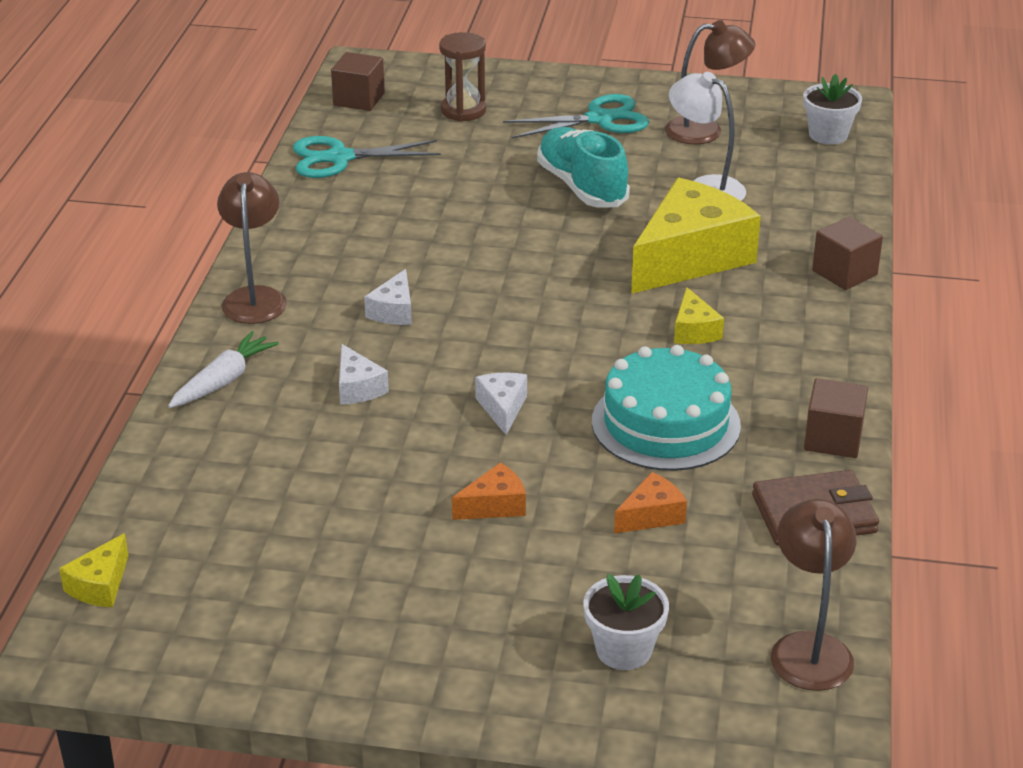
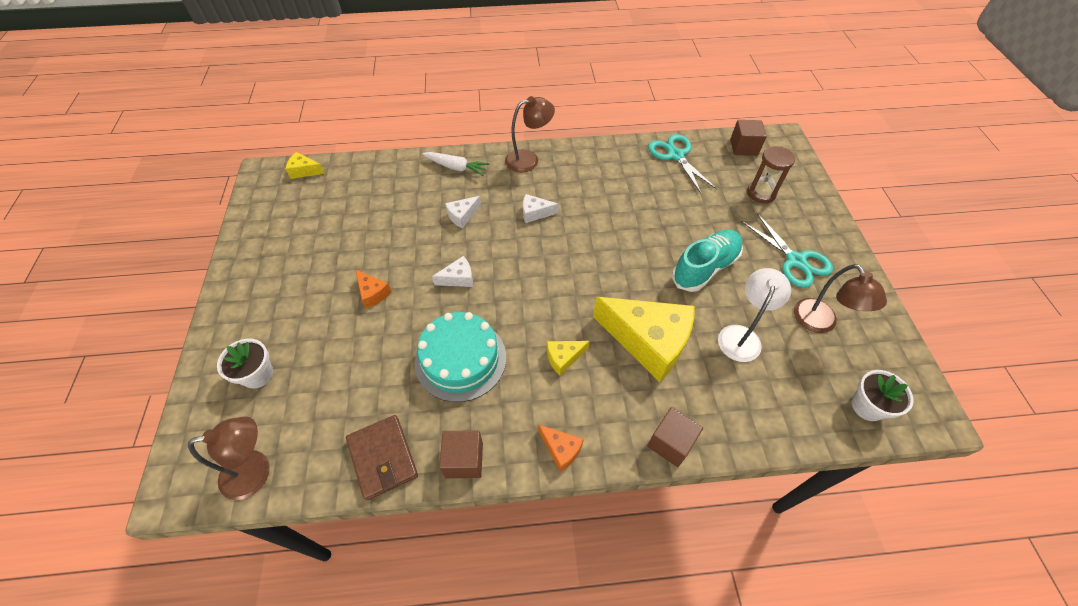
camera: 75 degrees right, 20 degrees up
(651, 515) = (372, 367): orange cheese -> orange cheese (561, 449)

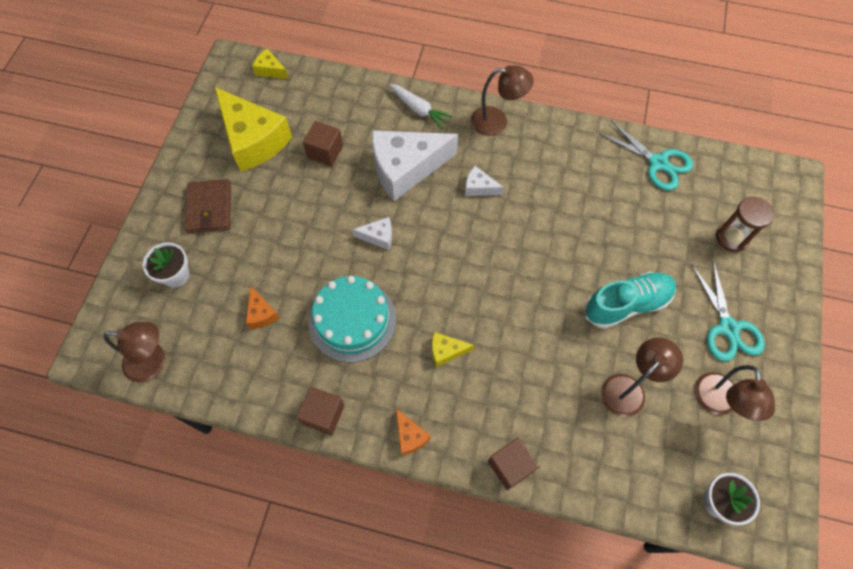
camera: 20 degrees right, 10 degrees up
(373, 293) = (295, 227): orange cheese -> orange cheese (261, 313)
(383, 458) = (257, 388): brown wallet -> brown wallet (209, 208)
(462, 216) = (406, 168): white cheese -> white cheese, size x2.29
(648, 341) = (533, 363): yellow cheese -> yellow cheese (253, 140)
(675, 155) = (658, 163): turquoise scissors -> turquoise scissors turned 135 degrees clockwise
(741, 335) = (629, 388): white lamp -> brown lamp
(743, 147) = (741, 175): brown cube -> brown cube (325, 152)

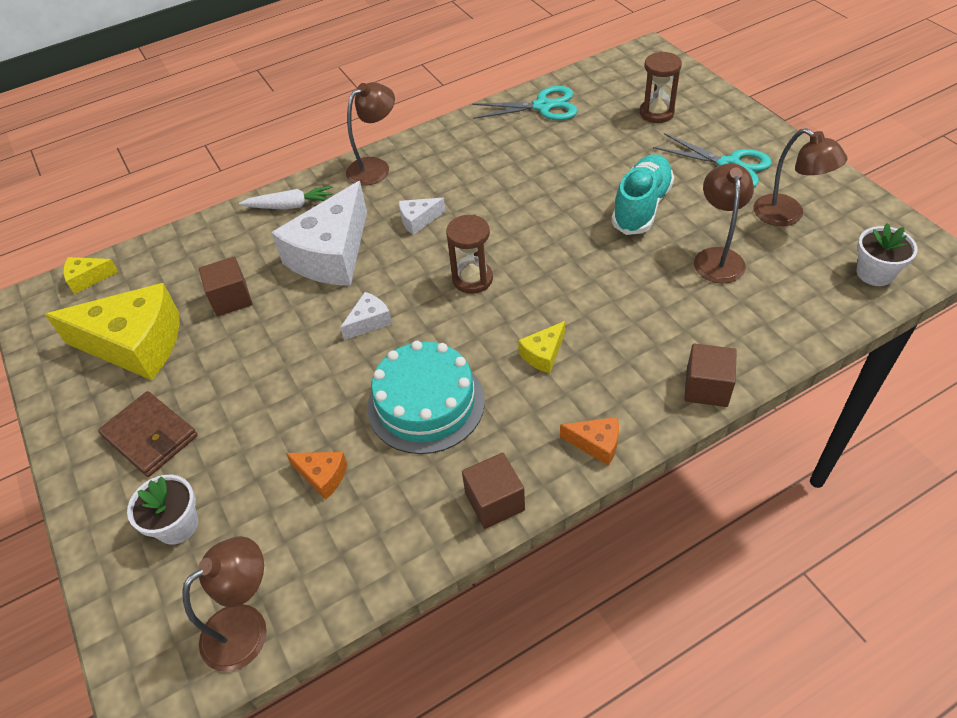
camera: 40 degrees left, 15 degrees down
(464, 261) = (472, 279): none -> brown hourglass

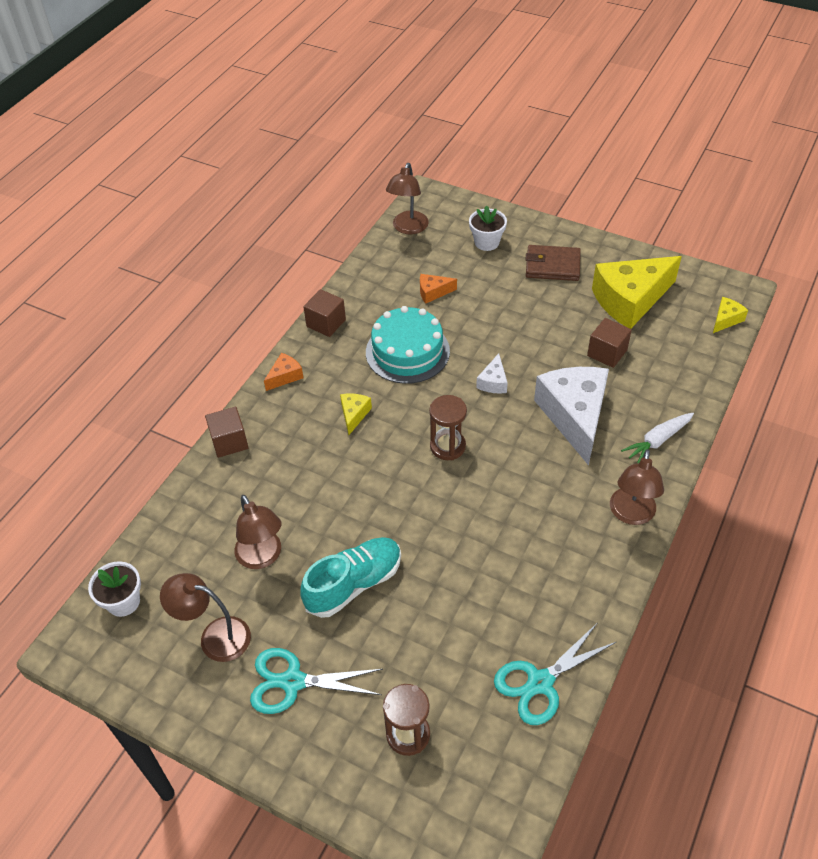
camera: 145 degrees right, 0 degrees up
(418, 220) = (537, 477): white cheese -> none
(596, 444) = (285, 376): orange cheese -> orange cheese turned 150 degrees clockwise
(641, 206) = (354, 584): turquoise shoe -> turquoise shoe turned 120 degrees counterclockwise

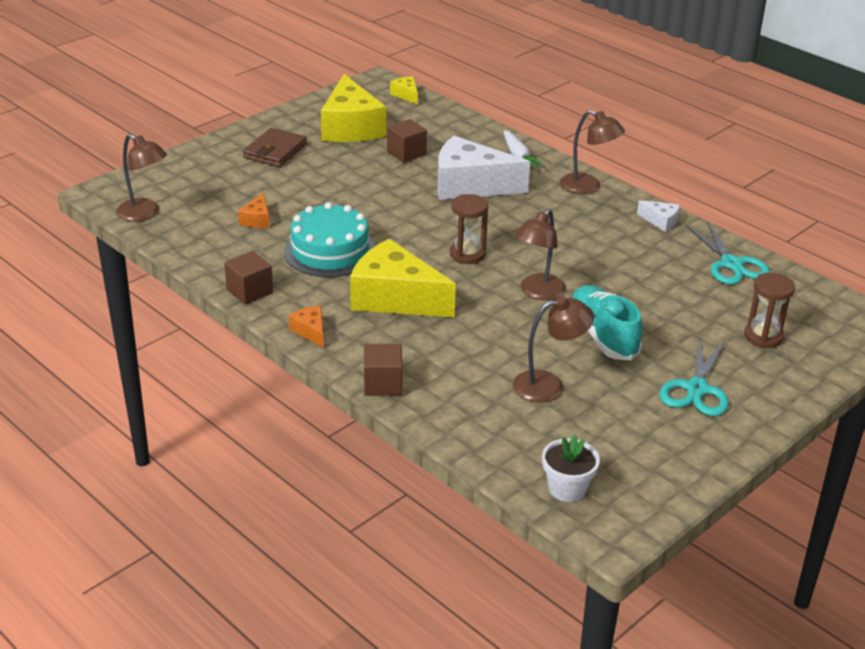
camera: 75 degrees left, 15 degrees down
(215, 636) = (632, 430): brown lamp -> brown lamp (538, 292)
(354, 415) = (395, 298): yellow cheese -> yellow cheese, size x2.29
(486, 242) = (210, 176): white flower pot -> none
(493, 382) = (403, 214): white cheese -> white cheese (661, 221)

